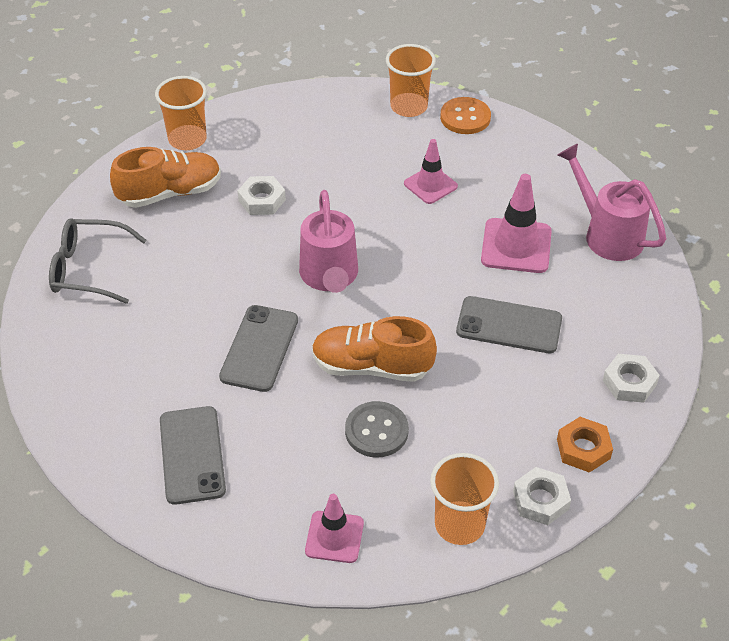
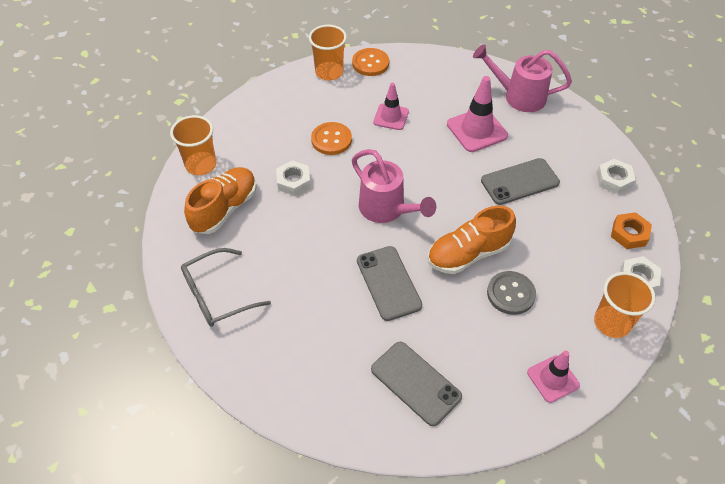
camera: 35 degrees left, 5 degrees up
(341, 178) = (331, 140): none -> orange button

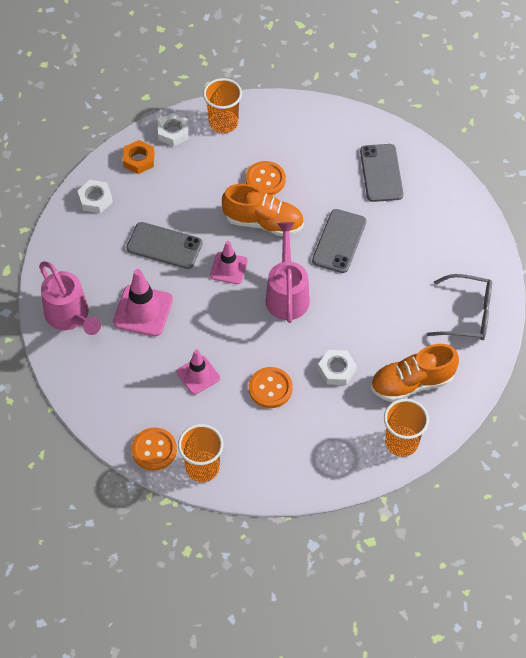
camera: 140 degrees left, 5 degrees up
(510, 294) = (265, 180): grey button -> orange button
(553, 379) = (296, 121): pink traffic cone -> pink traffic cone (228, 268)

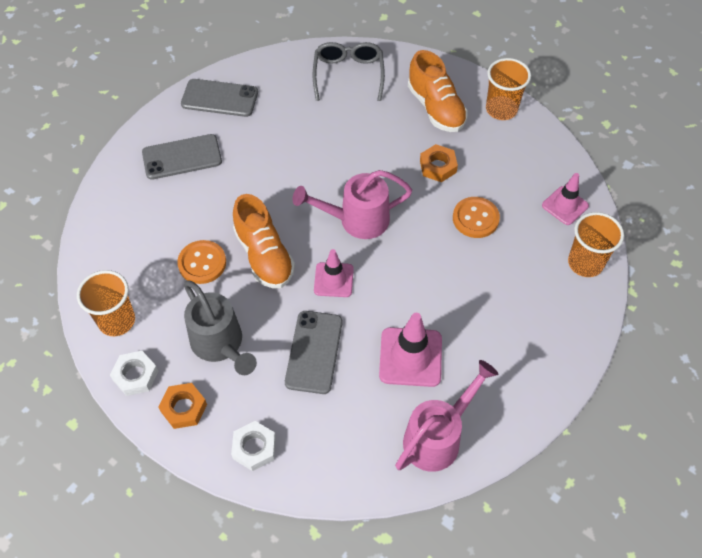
camera: 100 degrees left, 0 degrees up
(154, 450) = (581, 311): orange button -> none
(186, 186) = (220, 345): none -> grey watering can
(198, 375) = (479, 286): pink traffic cone -> pink traffic cone (565, 206)
(263, 222) = (264, 255): orange shoe -> orange shoe turned 150 degrees clockwise
(336, 370) = (438, 166): white nut -> orange nut
(339, 241) = (279, 183): grey phone -> grey phone (219, 98)

